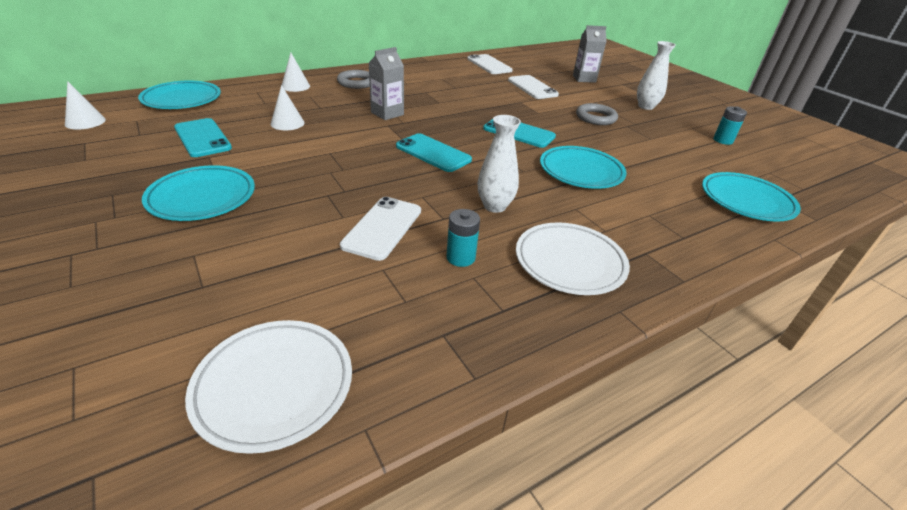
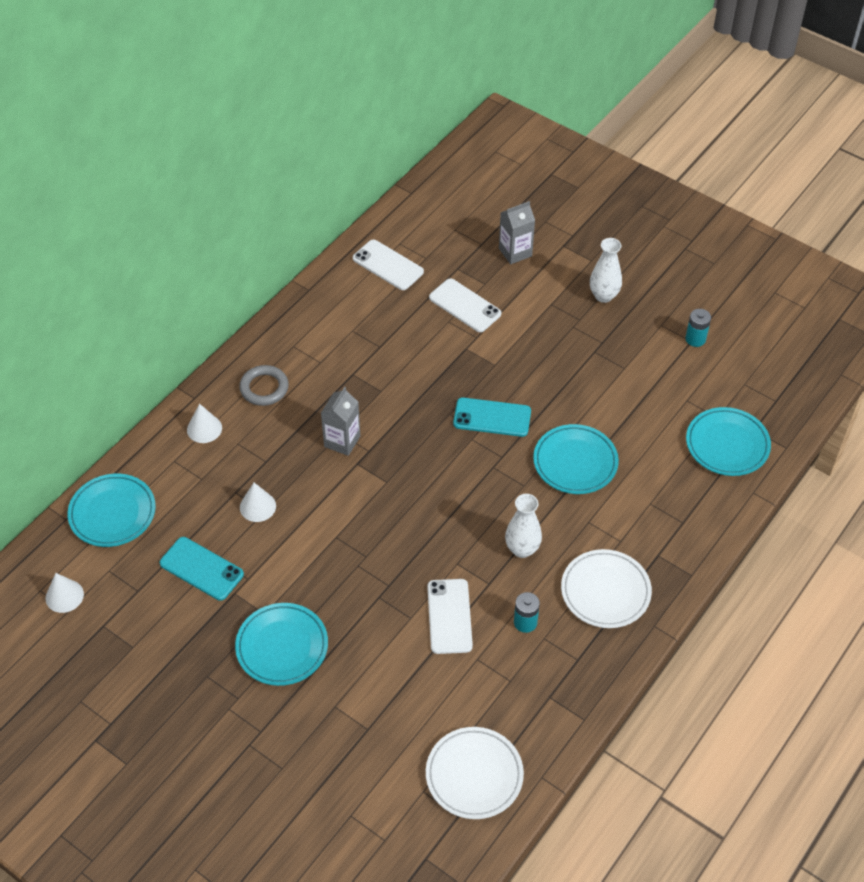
camera: 20 degrees left, 15 degrees up
(433, 153) = (429, 494): turquoise phone -> none
(595, 118) = (557, 348): grey ring -> none

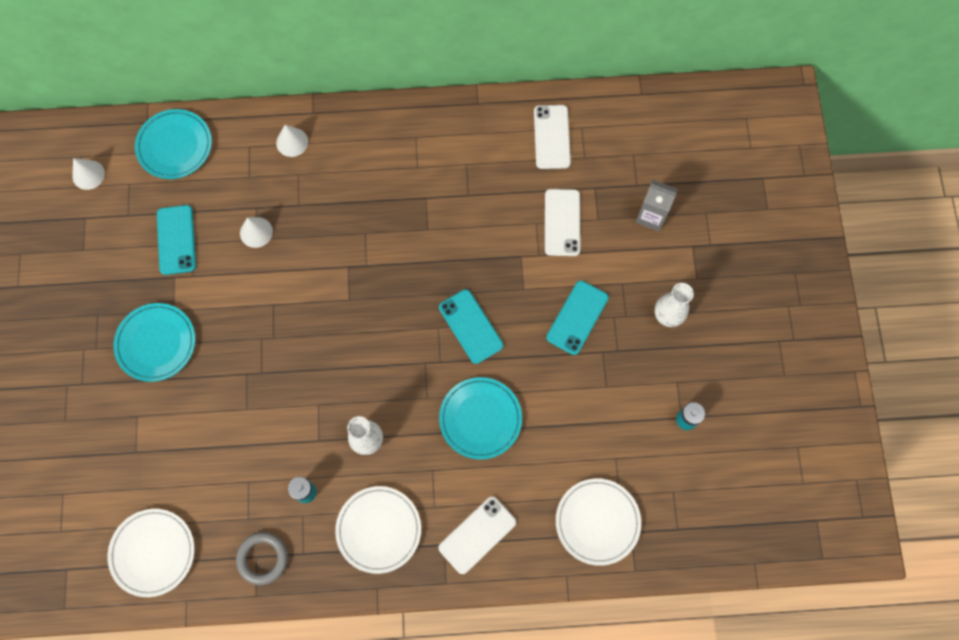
camera: 50 degrees right, 20 degrees up
(264, 388) = (361, 150): grey ring -> grey ring (262, 558)
(342, 441) = (359, 240): grey carton -> none
(449, 616) = (268, 435): white phone -> white phone (477, 535)
(551, 348) = (577, 317): none -> turquoise phone
(727, 444) = (597, 522): turquoise plate -> white plate

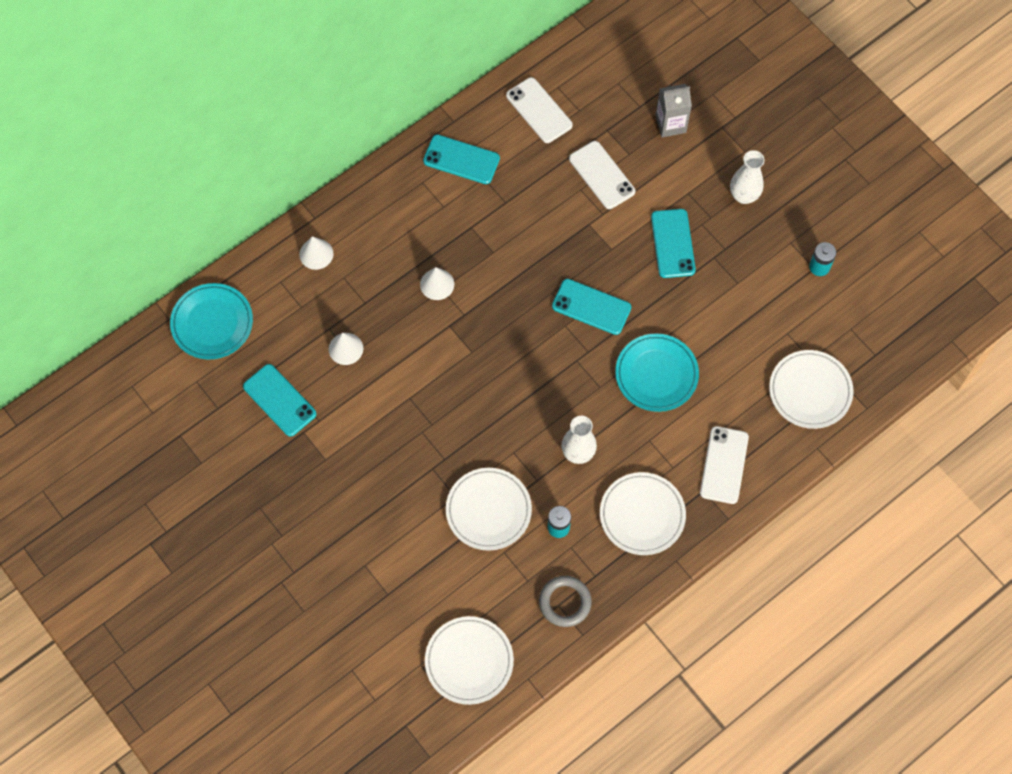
camera: 35 degrees left, 5 degrees down
(88, 174) = (152, 397): white cone -> white cone (437, 284)
(156, 343) = (332, 496): turquoise plate -> none
(262, 439) = (488, 510): none -> white plate
(460, 138) = (461, 160): none -> turquoise phone

